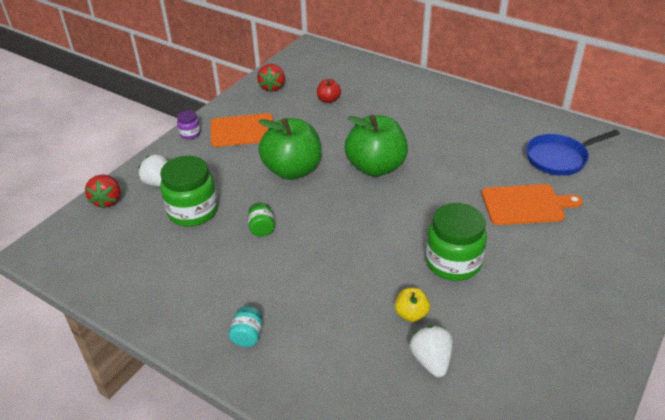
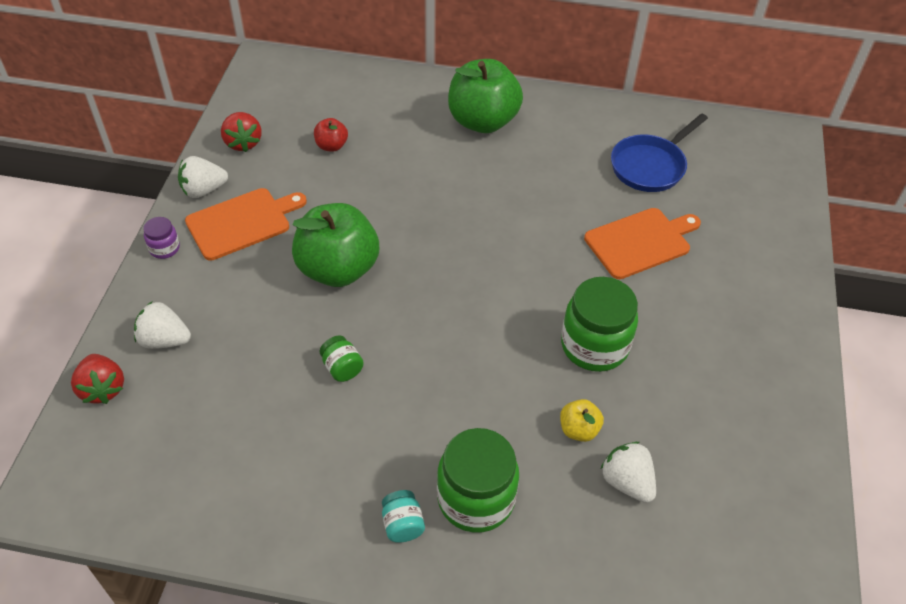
camera: 25 degrees left, 10 degrees up
(193, 211) = (236, 370): green jar -> green jar (476, 499)
(232, 108) = (203, 190): none -> white strawberry
(376, 167) = (442, 236): green apple -> green apple (483, 121)

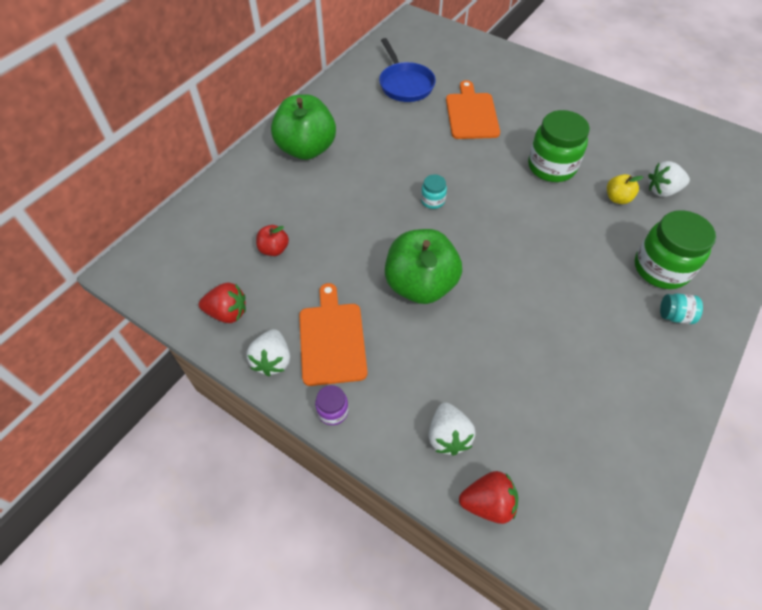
camera: 65 degrees left, 5 degrees up
(164, 340) = (448, 436): white strawberry -> white strawberry turned 45 degrees counterclockwise
(342, 368) = (524, 311): green jar -> none
(466, 246) = (432, 201): none -> turquoise jar

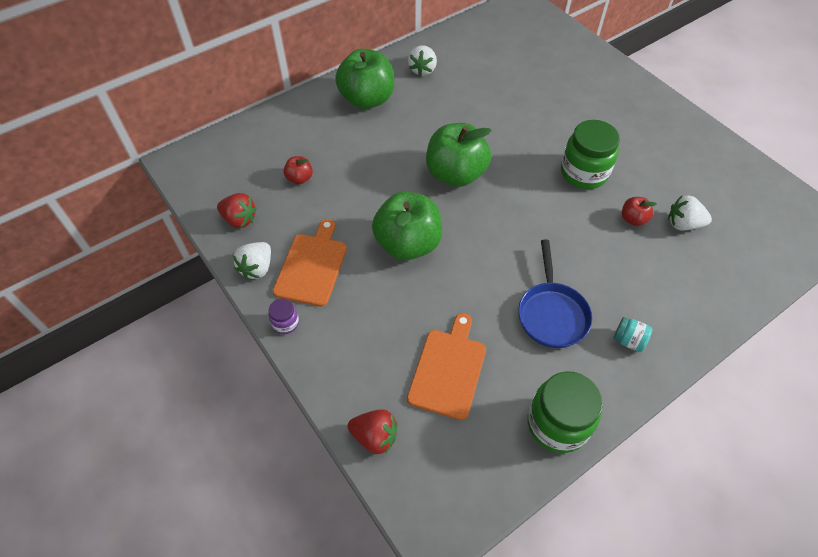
camera: 20 degrees right, 0 degrees up
(405, 84) = (484, 61): blue pan -> blue pan (551, 314)
(432, 201) = (455, 174): turquoise jar -> green apple
(448, 436) = (369, 373): white strawberry -> white strawberry (422, 70)
(471, 114) = (532, 104): orange cutting board -> orange cutting board (448, 370)
(617, 198) = (633, 219): yellow apple -> red apple
(661, 268) = (639, 295): green jar -> green jar (557, 424)

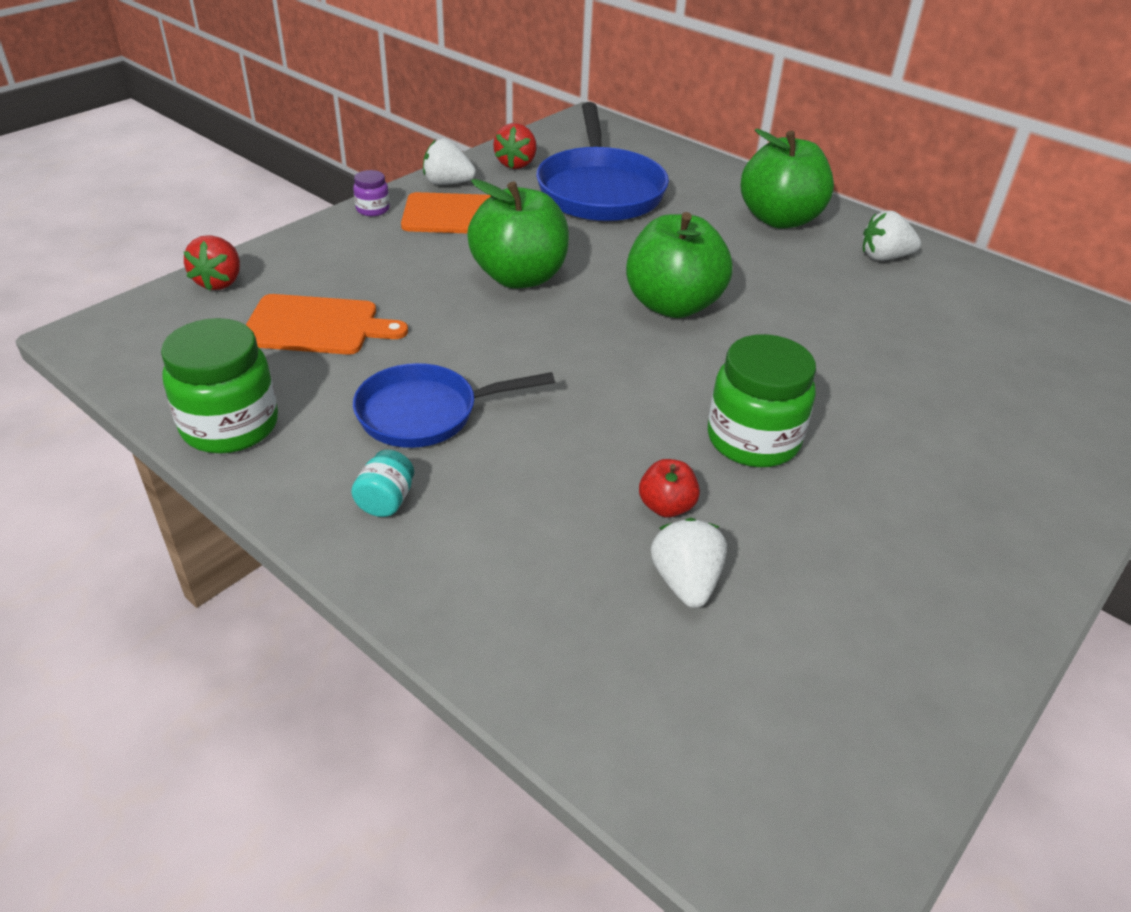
camera: 75 degrees right, 15 degrees down
(300, 178) = (599, 190): red apple -> blue pan

